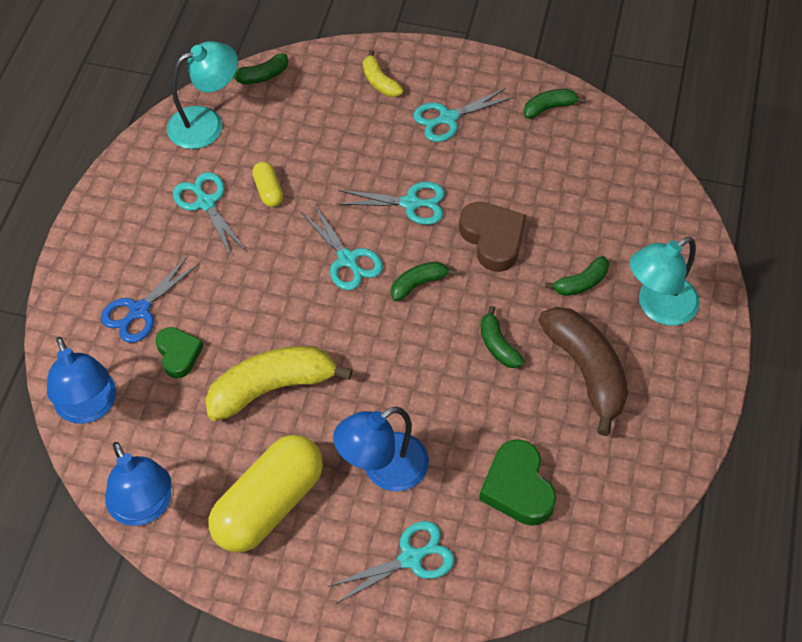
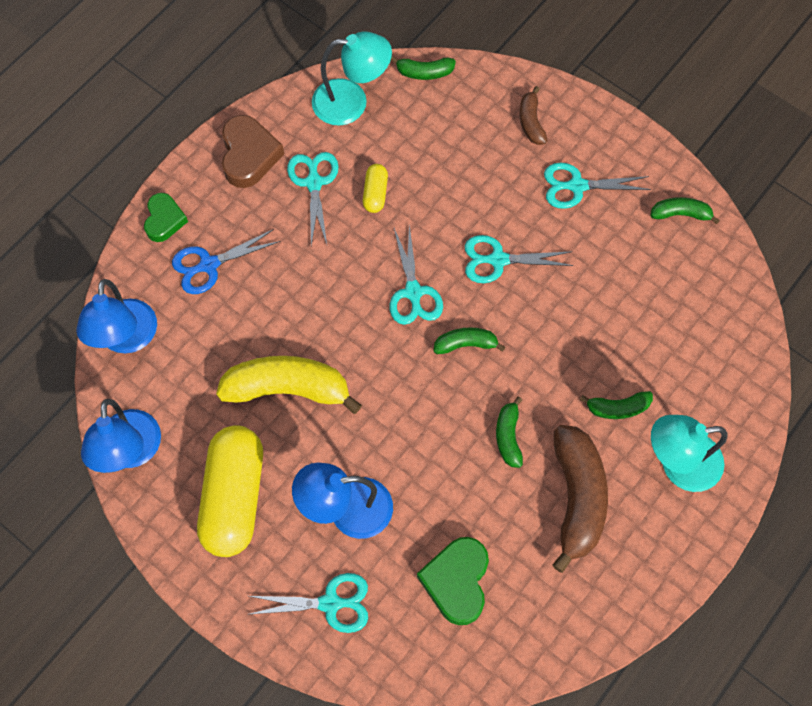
camera: 25 degrees right, 10 degrees up
(178, 354) = (223, 321): green heart -> green heart (164, 220)
(269, 504) = (234, 497): yellow capsule -> yellow capsule turned 60 degrees counterclockwise
(379, 82) = (531, 122): yellow banana -> brown banana
(410, 203) = (498, 260): turquoise scissors -> turquoise scissors turned 150 degrees clockwise
(493, 239) = (557, 328): brown heart -> brown heart (249, 155)

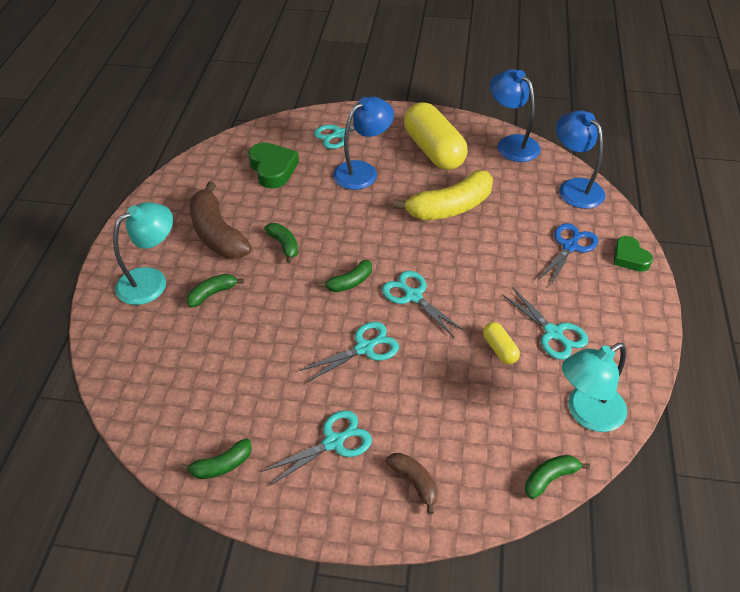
camera: 150 degrees right, 20 degrees down
(249, 155) = (621, 328): brown heart -> none

